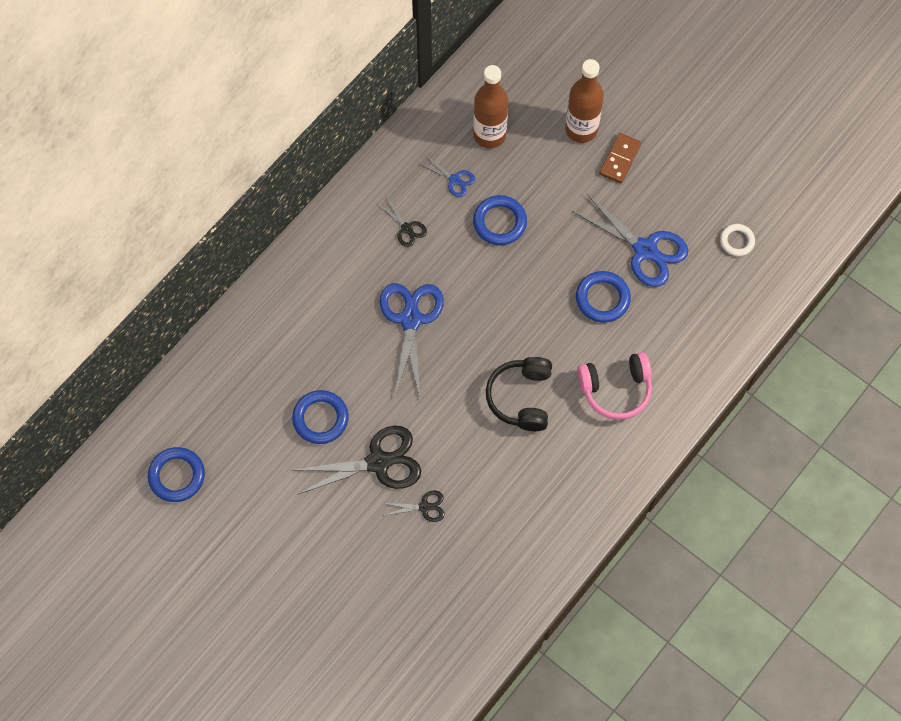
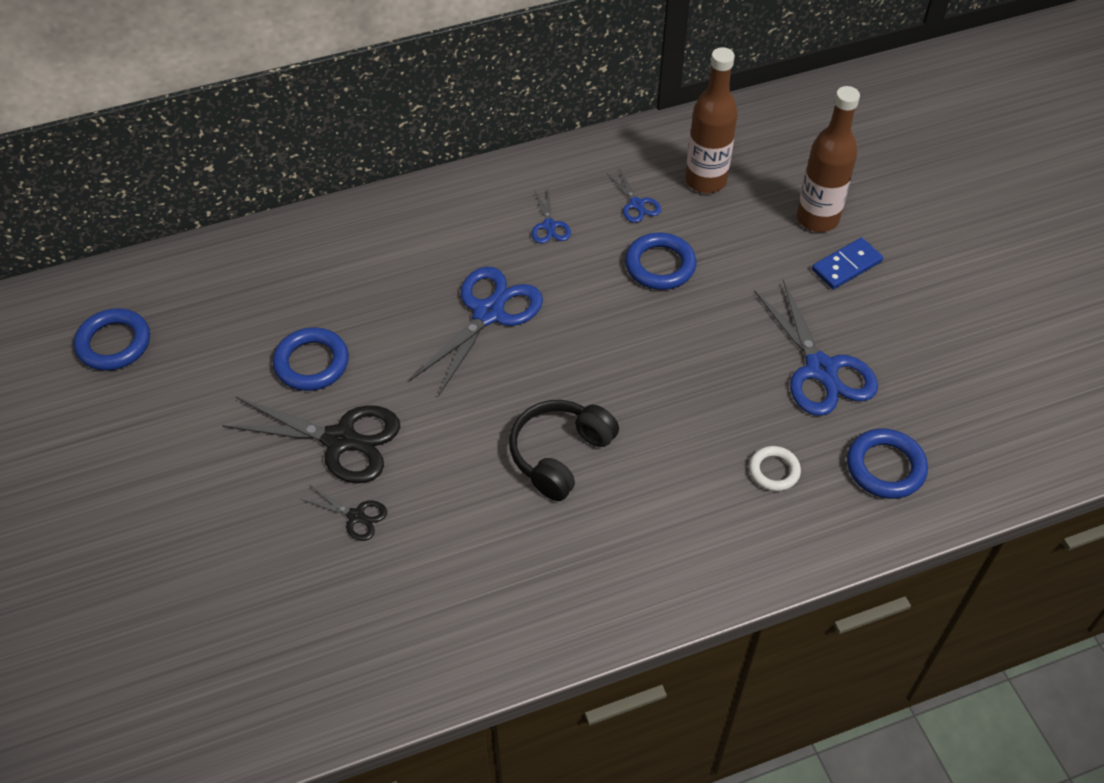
camera: 30 degrees right, 15 degrees down
(406, 228) = (549, 226): black scissors -> blue scissors
(602, 298) = (733, 396): blue ring -> blue ring (885, 467)
(615, 389) = (685, 503): pink headphones -> none
(619, 159) = (846, 266): brown domino -> blue domino
(737, 241) = (948, 413): white ring -> white ring (774, 471)

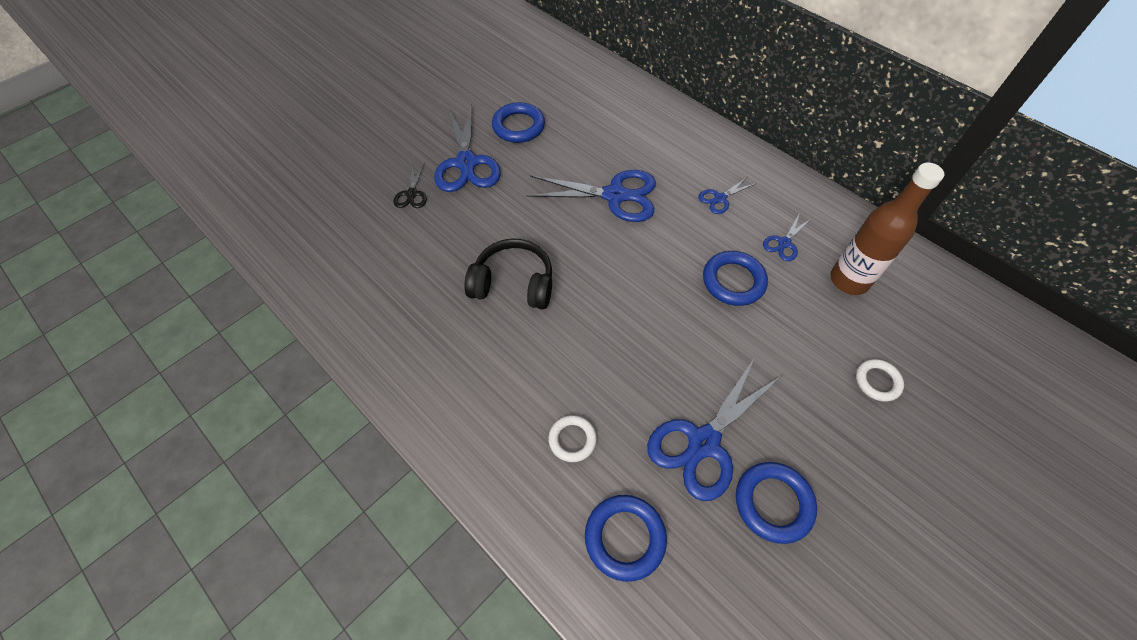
camera: 65 degrees right, 5 degrees up
(114, 343) = (484, 43): blue ring -> blue ring (773, 503)
(340, 440) = (466, 163): black scissors -> blue scissors
(817, 218) = (877, 381): brown bottle -> white ring
(846, 266) = (840, 425): blue domino -> none

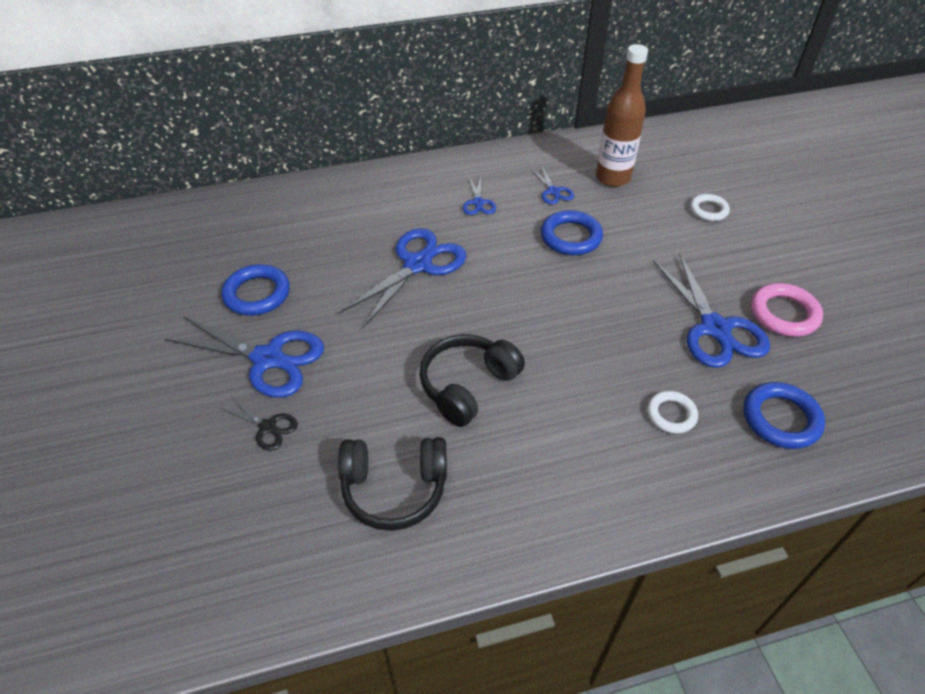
camera: 60 degrees left, 10 degrees down
(400, 284) = (394, 488): none -> black headphones
(773, 503) = (784, 314): blue ring -> pink ring

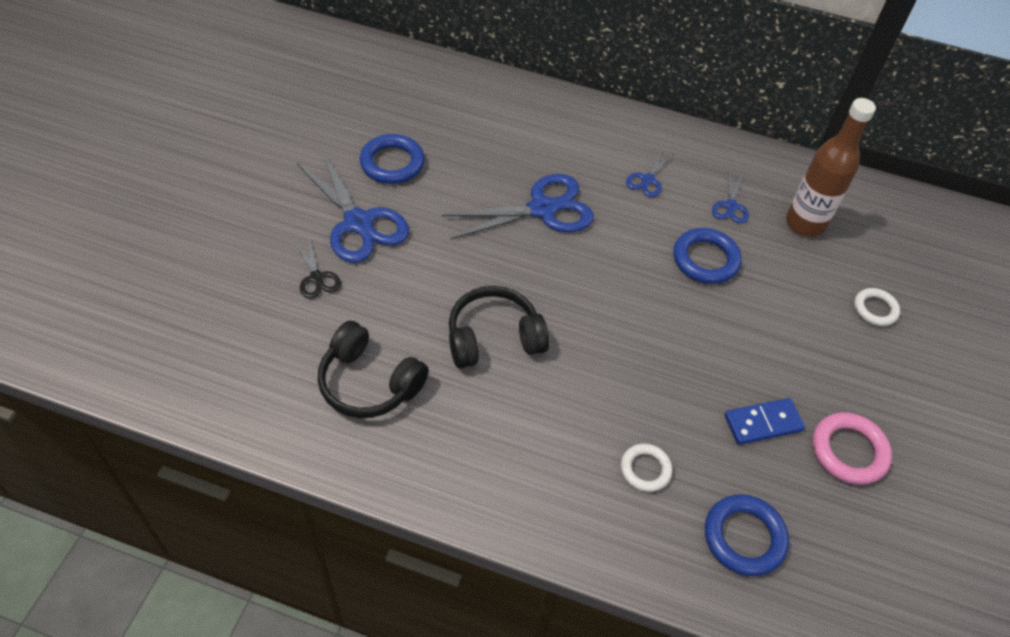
camera: 30 degrees right, 5 degrees up
(715, 329) = (763, 423): blue scissors -> blue domino

